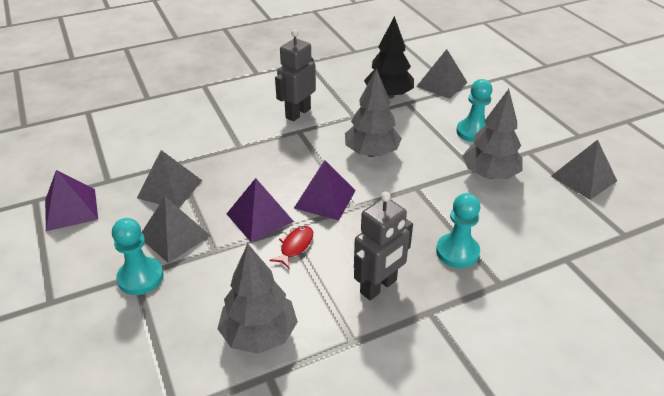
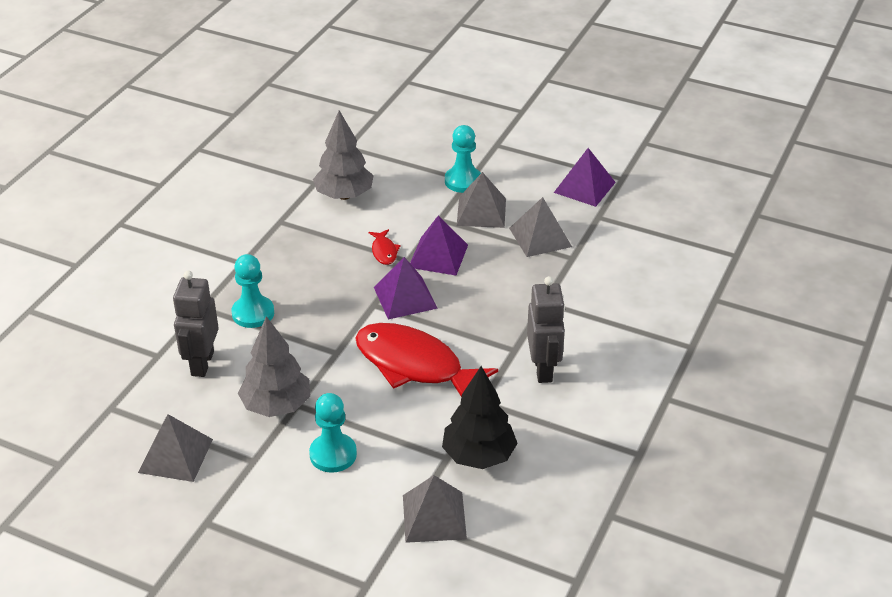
camera: 140 degrees right, 0 degrees up
(371, 153) = (414, 365): grey tree -> red fish
(379, 287) = (293, 258): grey robot -> grey robot (202, 363)

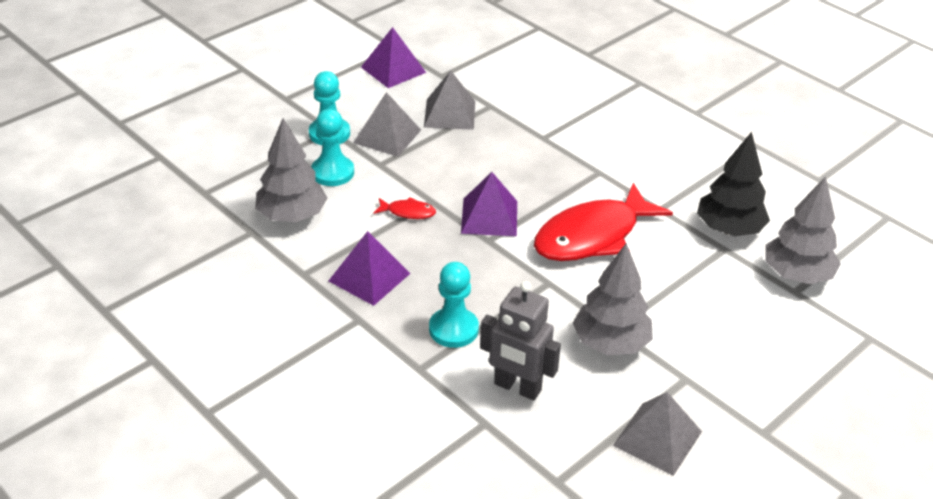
camera: 70 degrees left, 0 degrees up
(333, 454) = (696, 319): turquoise pawn -> turquoise pawn (332, 172)
(434, 517) = (797, 275): grey pyramid -> grey tree
(438, 256) = (438, 180): purple pyramid -> purple pyramid (369, 277)
(543, 369) = (633, 163): grey robot -> none

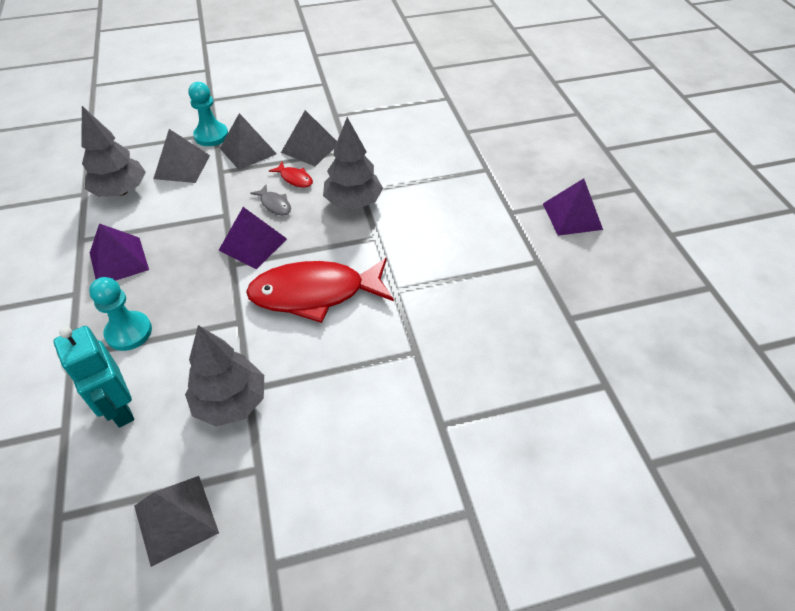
camera: 30 degrees right, 10 degrees up
(332, 172) = (182, 167): turquoise pawn -> grey pyramid
(393, 70) = (305, 100): purple pyramid -> purple pyramid (572, 216)
(408, 212) = (199, 218): red fish -> red fish (295, 179)
(471, 176) = (274, 204): none -> grey fish
(517, 387) = (119, 408): grey robot -> turquoise robot
(729, 229) = (437, 335): black tree -> none
(797, 275) = (458, 408): grey tree -> grey tree (353, 202)

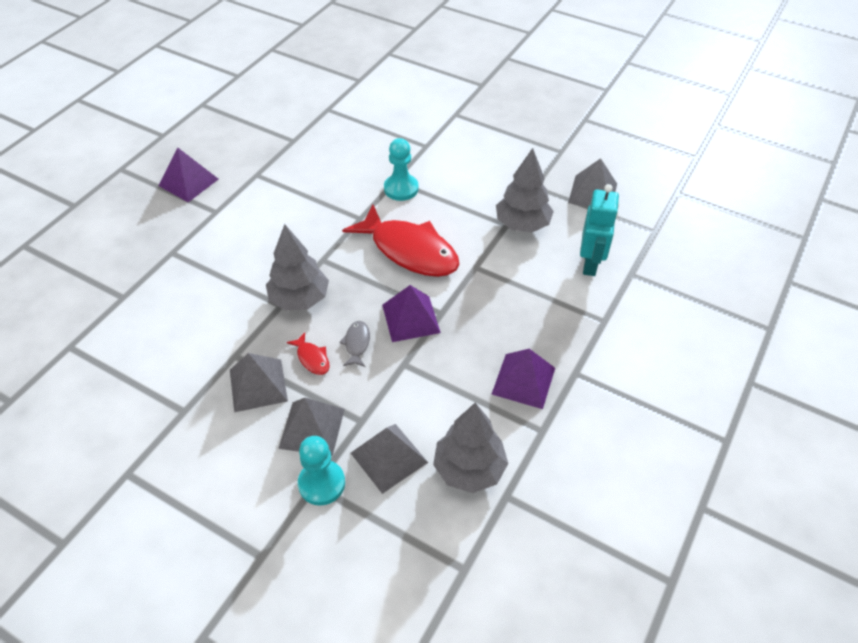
camera: 135 degrees left, 0 degrees up
(129, 332) = (554, 310): turquoise pawn -> turquoise pawn (401, 188)
(295, 179) = (312, 358): red fish -> red fish turned 150 degrees clockwise

